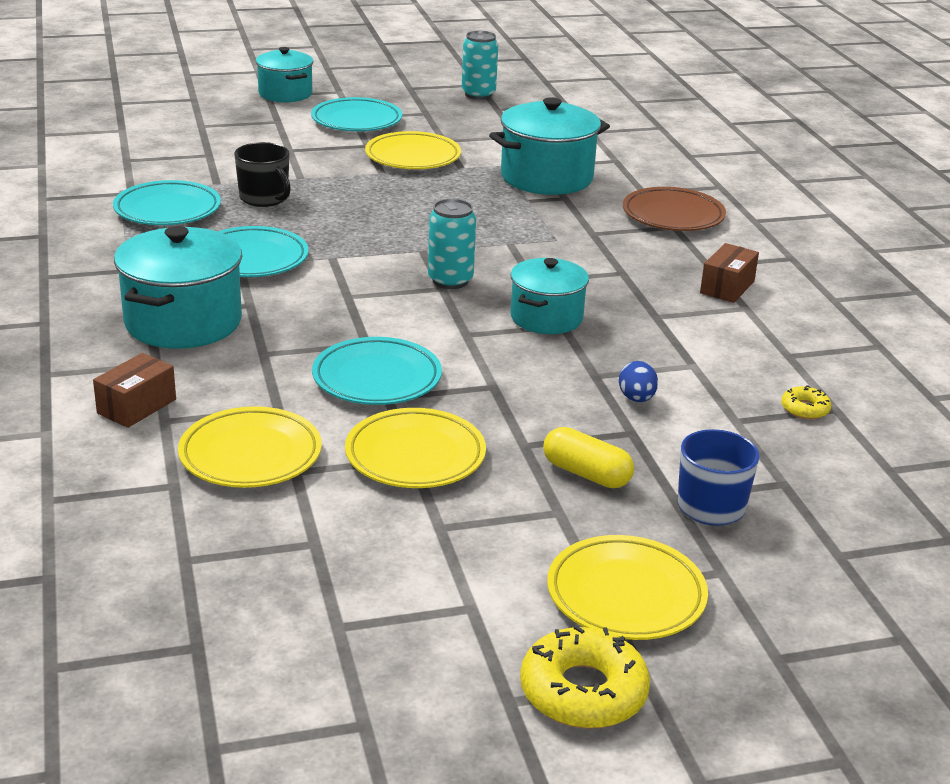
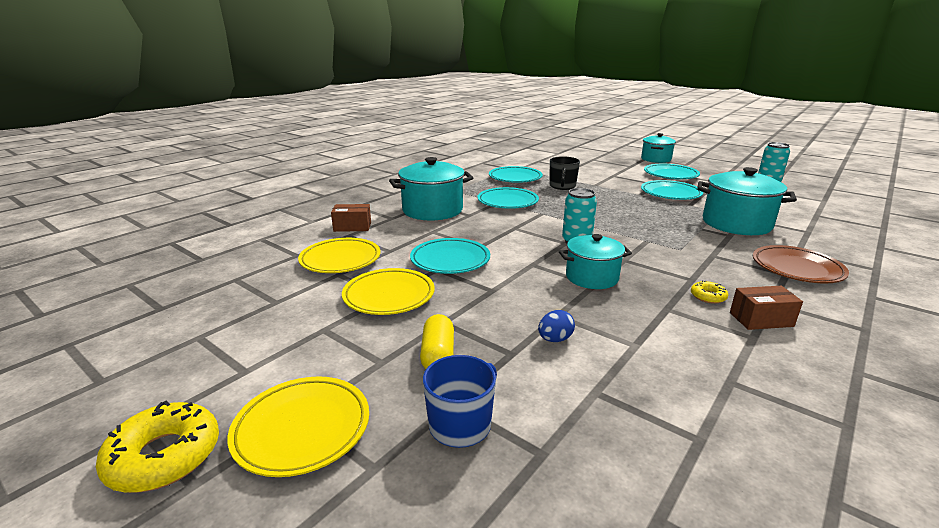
camera: 55 degrees right, 5 degrees down
(413, 157) = (670, 194): yellow plate -> turquoise plate
(805, 409) = (669, 421): yellow donut -> yellow donut (708, 296)

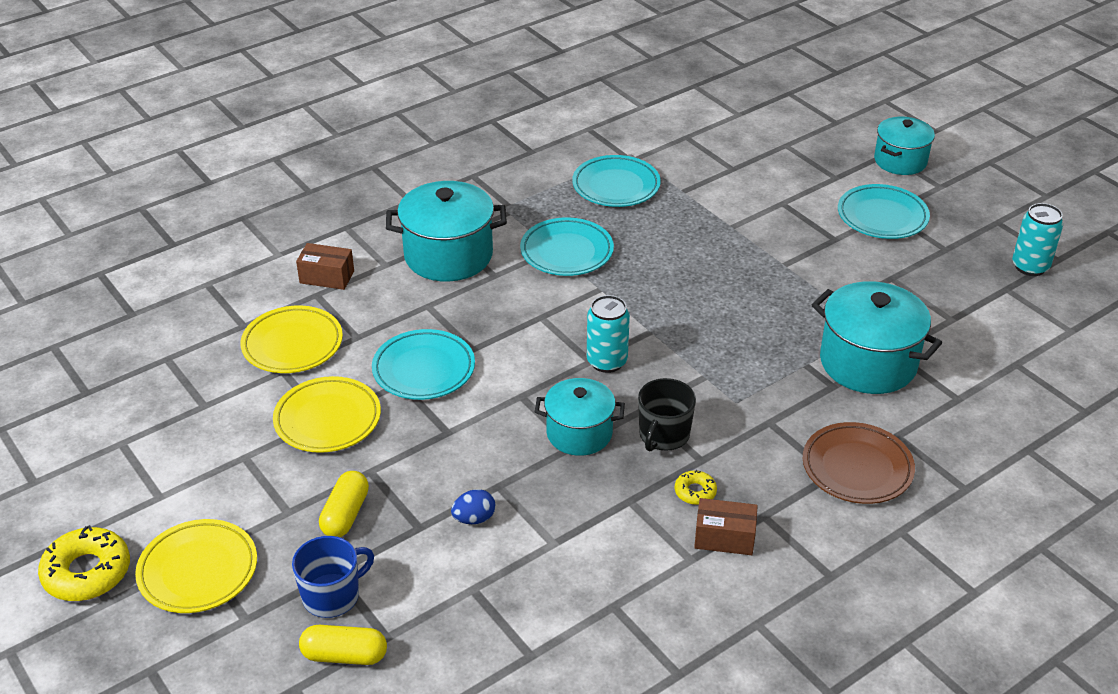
camera: 15 degrees right, 15 degrees up
(508, 483) = (344, 655): none -> yellow capsule
(562, 186) = (676, 222): black mug -> black mug (663, 435)
(670, 194) = (834, 271): turquoise plate -> none

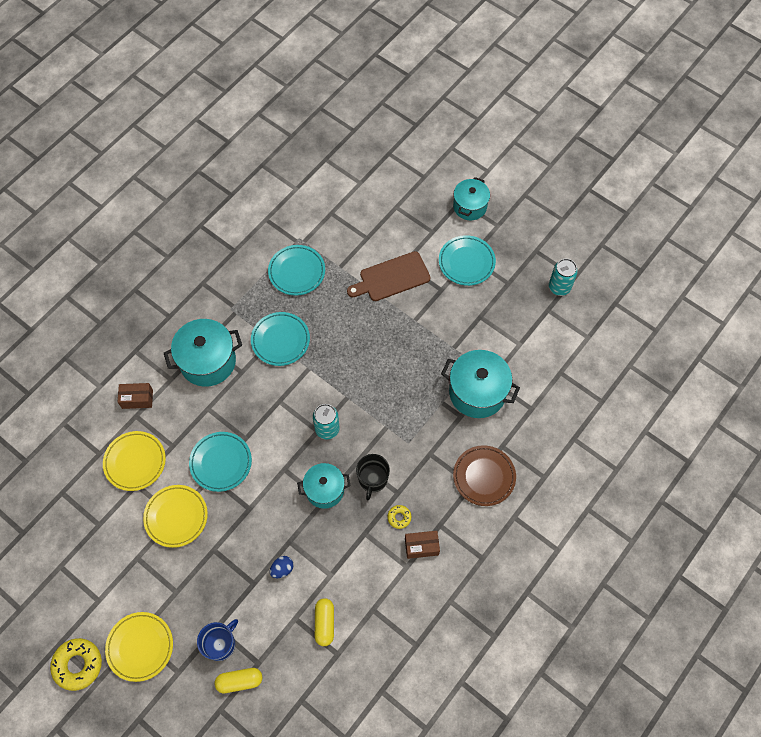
camera: 15 degrees left, 25 degrees up
(345, 514) = (209, 585): yellow capsule -> yellow capsule (324, 623)
(759, 214) = (391, 277): none -> brown cutting board

